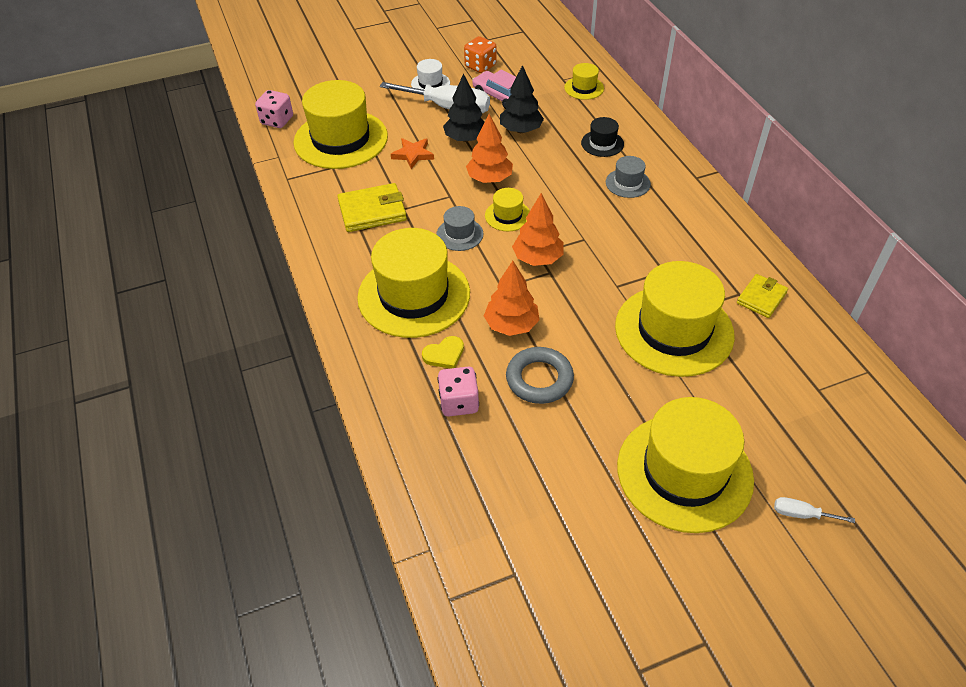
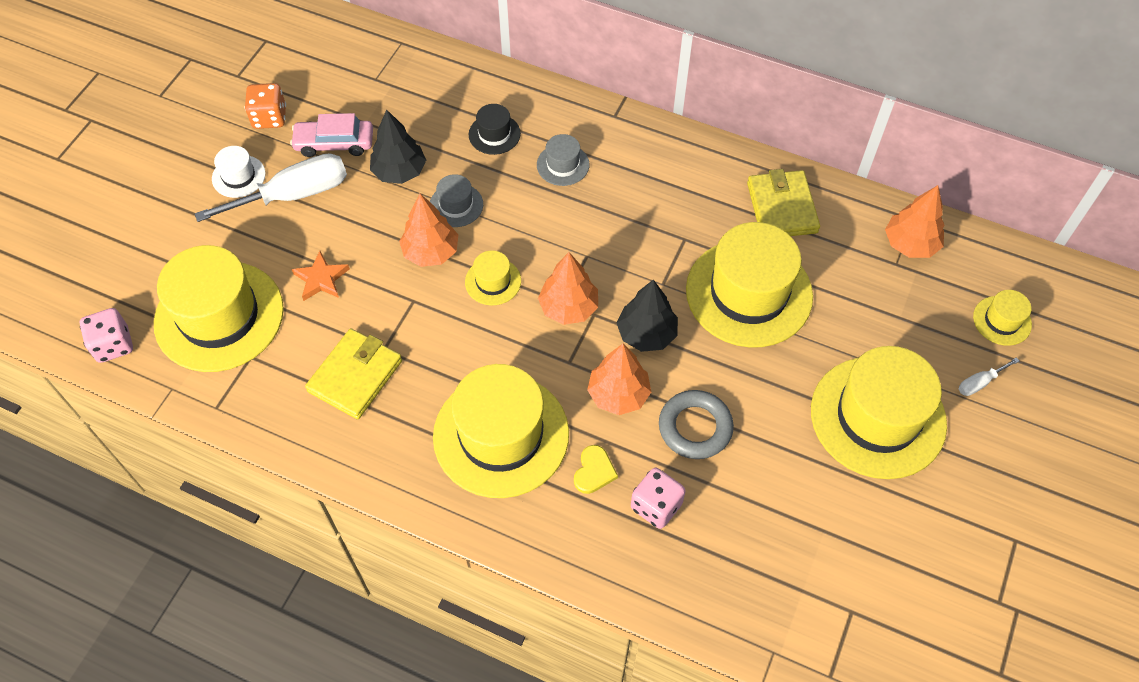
camera: 45 degrees left, 10 degrees up
(459, 234) = (471, 336): grey hat -> grey hat (456, 205)
(465, 138) = (354, 221): black tree -> black tree (646, 334)
(584, 88) = (408, 77): yellow hat -> yellow hat (1002, 320)
(761, 298) = (781, 208): yellow wallet -> yellow wallet, size x1.55
(846, 385) = (910, 244): none -> orange tree

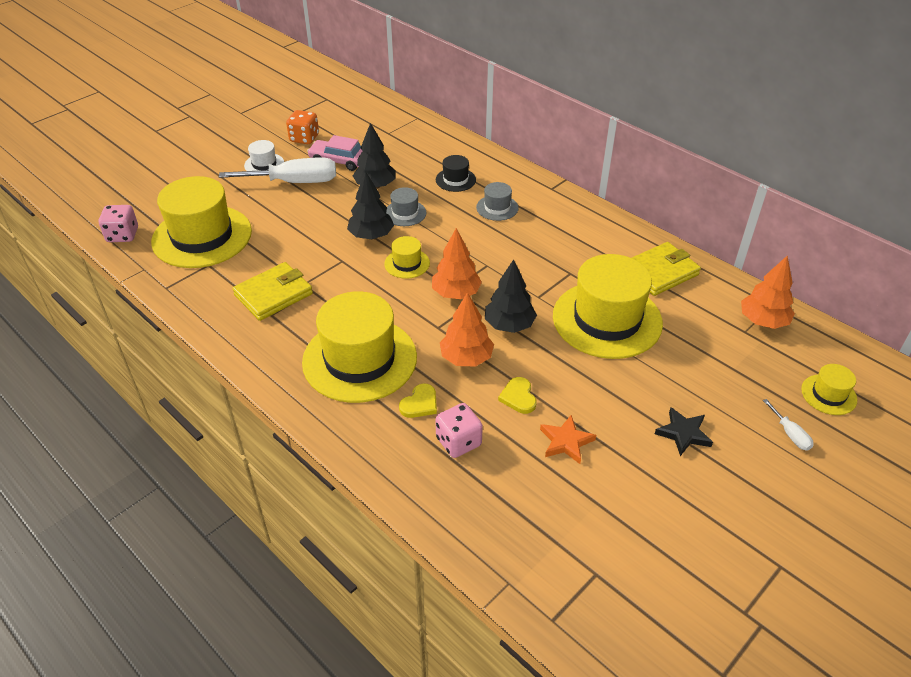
camera: 20 degrees right, 15 degrees down
(321, 279) = (284, 232): orange star -> orange star (566, 442)
(431, 252) = (371, 235): orange tree -> black tree
(695, 427) = (518, 397): grey ring -> yellow heart
(781, 208) = (660, 272): yellow wallet -> yellow wallet turned 45 degrees clockwise
(878, 417) = (683, 433): yellow hat -> black star
(979, 383) = (790, 434): white screwdriver -> white screwdriver turned 105 degrees counterclockwise

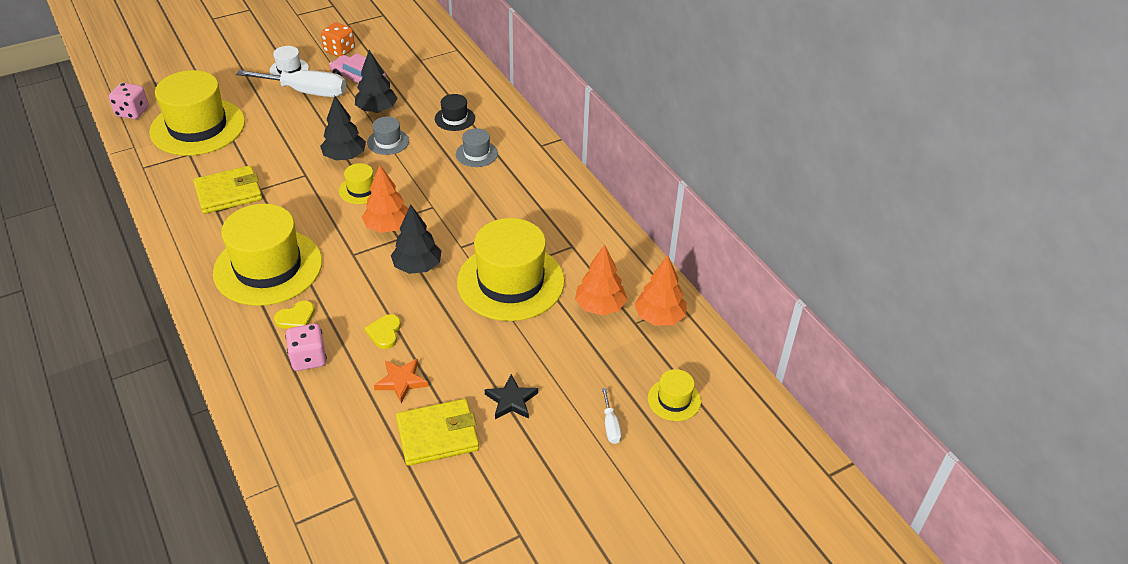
camera: 15 degrees right, 0 degrees up
(466, 358) = (360, 287): orange tree -> orange tree (600, 306)
(660, 272) = (591, 248): yellow wallet -> yellow wallet (437, 435)

